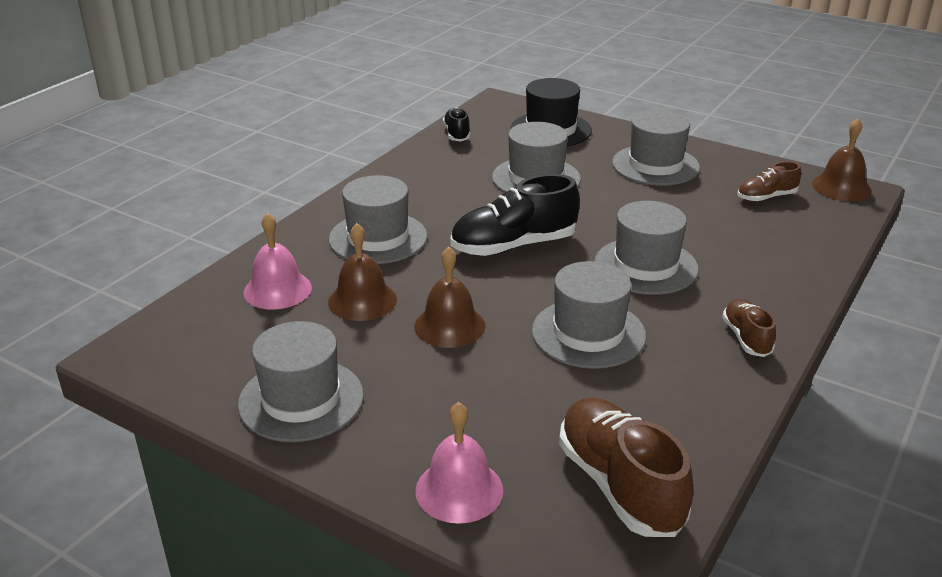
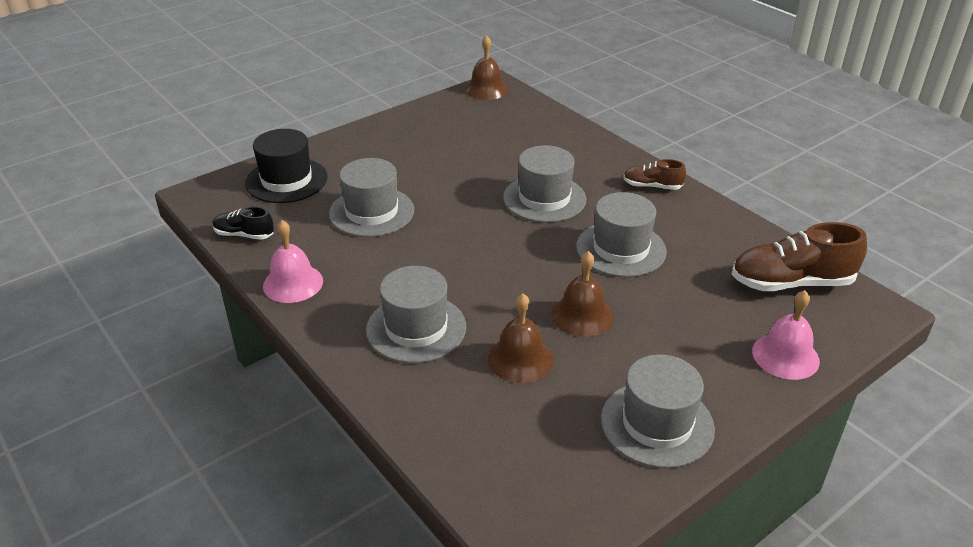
camera: 70 degrees left, 5 degrees up
(277, 290) = (473, 414): pink bell -> pink bell (293, 283)
(514, 246) = (478, 252): black shoe -> none
(655, 165) = (396, 149): grey hat -> none
(766, 197) = (480, 120): brown shoe -> none

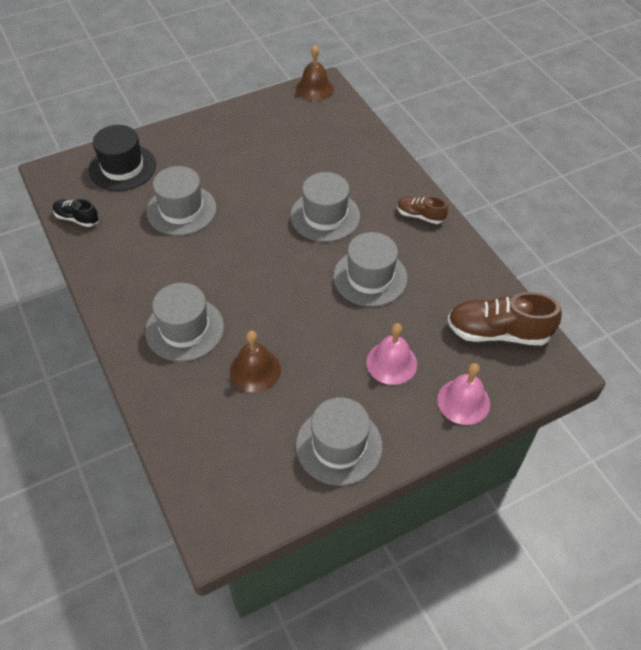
camera: 10 degrees right, 15 degrees up
(293, 283) = (103, 271): pink bell -> pink bell (391, 363)
(582, 315) = (316, 337): brown bell -> none

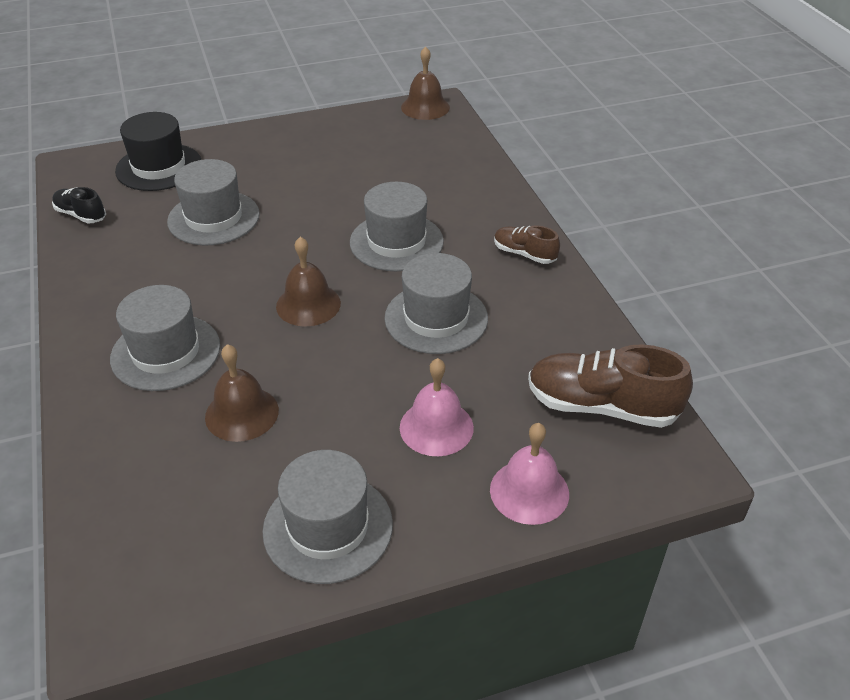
camera: 10 degrees right, 10 degrees down
(275, 277) = (308, 304): none -> brown bell

